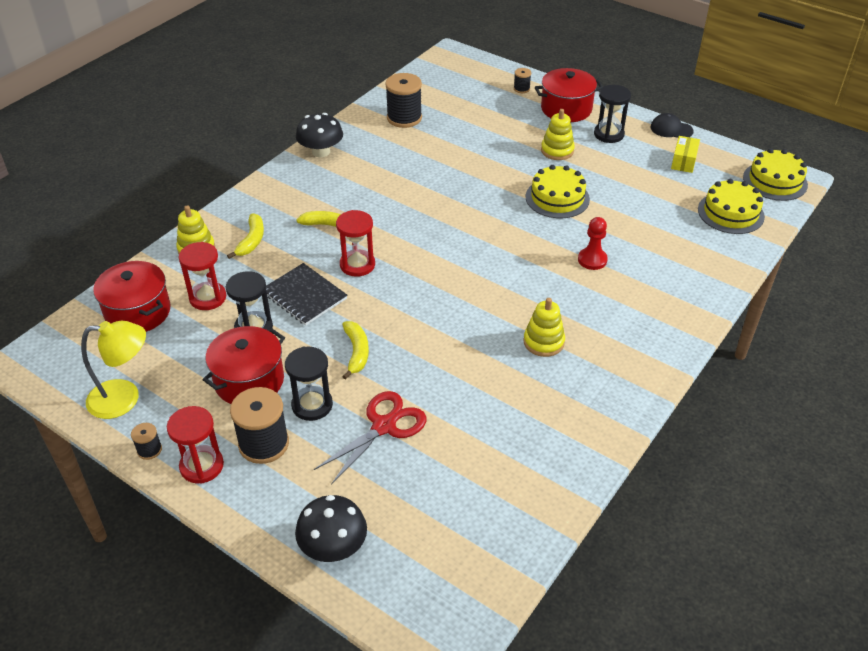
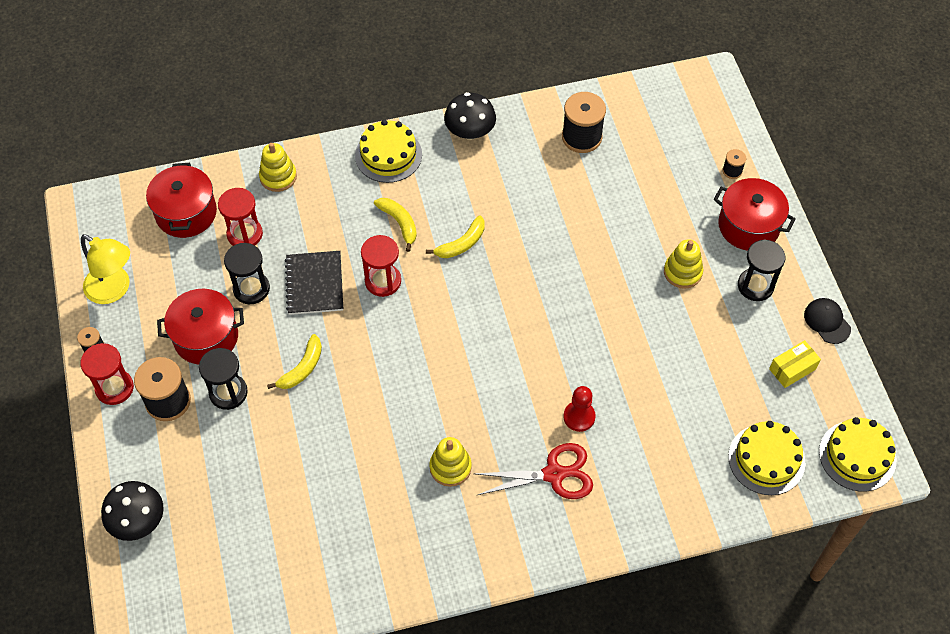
camera: 40 degrees right, 15 degrees up
(251, 241) = (326, 197): yellow banana -> yellow banana (461, 244)
(383, 426) = (259, 450): red scissors -> red scissors (553, 474)
(557, 198) = (622, 327): yellow cake -> yellow cake (388, 155)

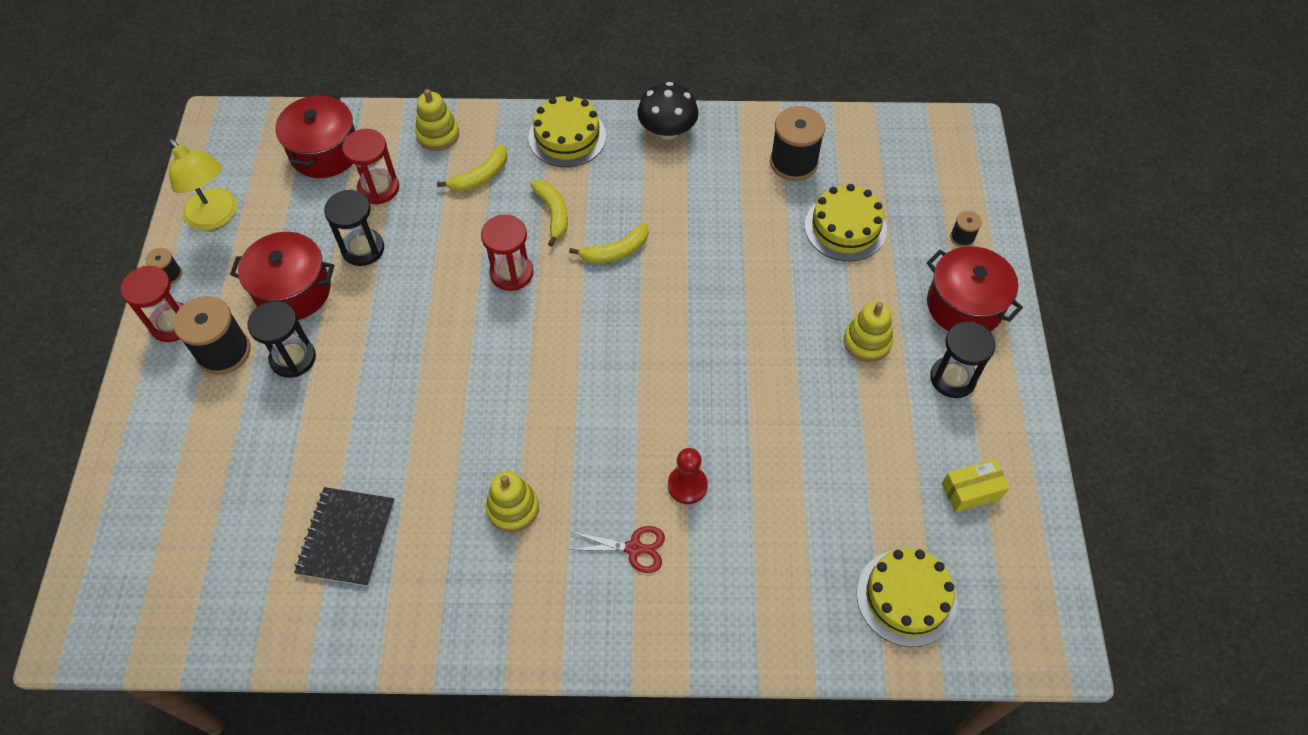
camera: 15 degrees right, 0 degrees up
(138, 521) = (136, 480): black mushroom -> none
(302, 368) = (385, 350): yellow banana -> yellow banana (480, 176)
(314, 284) = (434, 259): black notebook -> black notebook (346, 537)
(553, 474) = (634, 548): red scissors -> red scissors, size x0.65
(827, 321) = (1032, 442): black cap -> none
(857, 456) = (1026, 623): yellow cake -> yellow cake (845, 227)

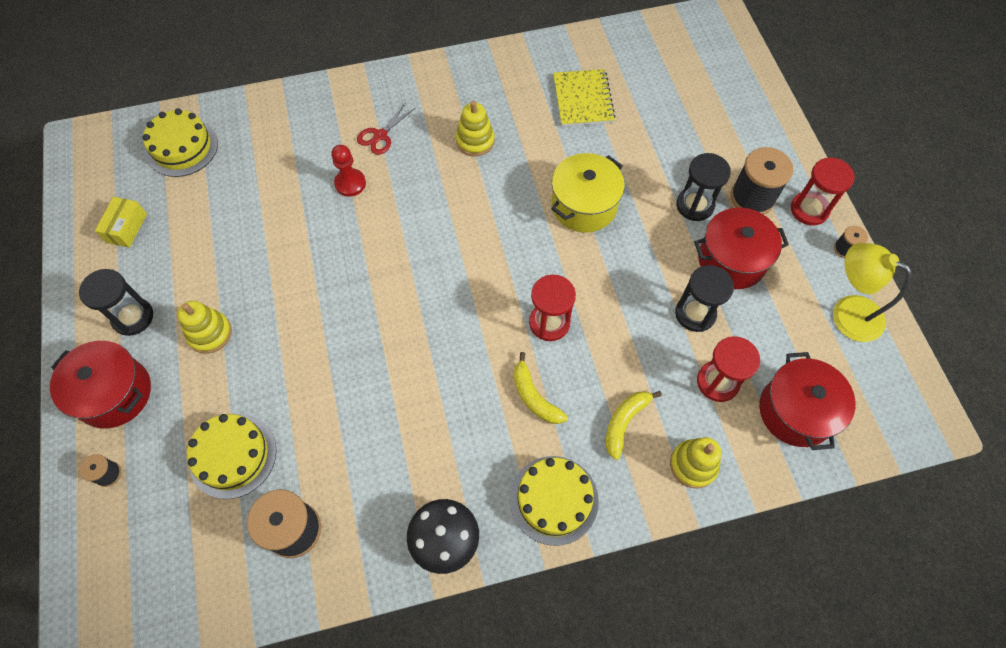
camera: 165 degrees right, 5 degrees up
(346, 537) = (583, 99): black notebook -> yellow notebook
(417, 388) = (584, 205): none -> yellow pot
(615, 251) = (460, 369): yellow banana -> none
(634, 548) = (380, 135): red scissors -> red scissors turned 45 degrees counterclockwise
(971, 491) = (126, 228): yellow box -> yellow box turned 45 degrees counterclockwise

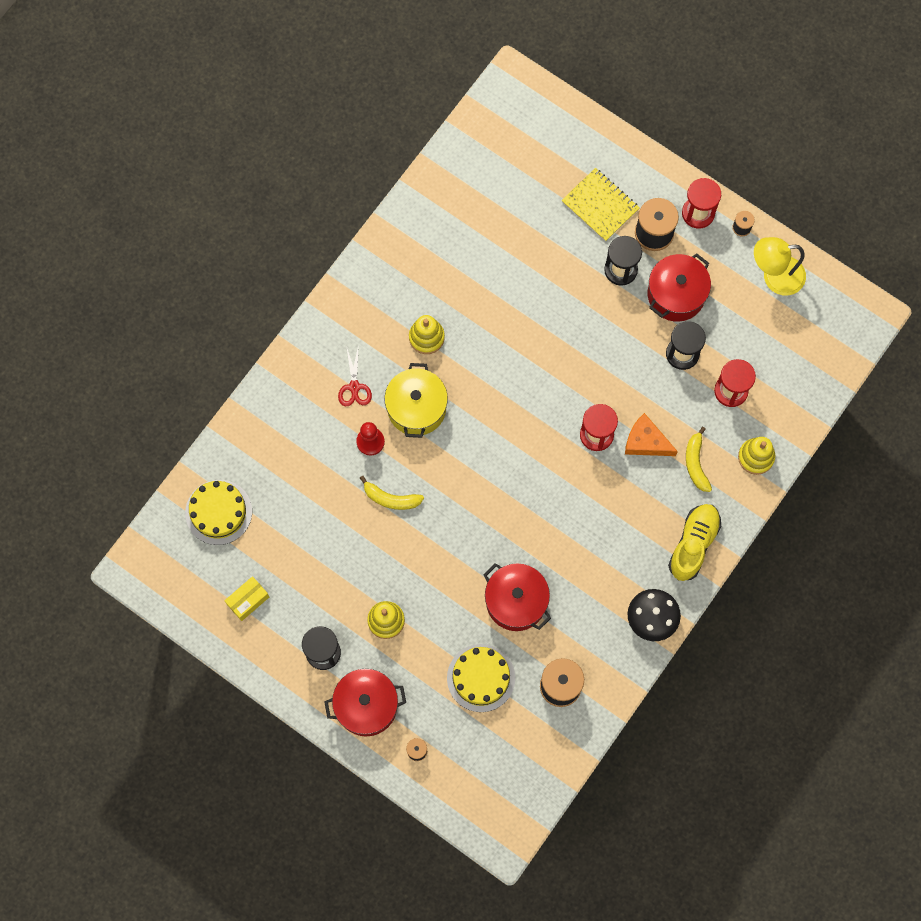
camera: 40 degrees left, 10 degrees up
(126, 228) = (248, 600): yellow box -> yellow box turned 75 degrees clockwise
(534, 396) = (629, 491): yellow banana -> yellow banana (391, 498)
(554, 500) = (693, 544): yellow cake -> yellow shoe
(583, 99) = (473, 240): yellow notebook -> yellow notebook (600, 205)
(584, 205) = (547, 329): yellow pot -> yellow pot (416, 408)
(591, 364) = (646, 442): none -> orange cheese
(796, 411) = (790, 373): red pot -> red pot (516, 601)

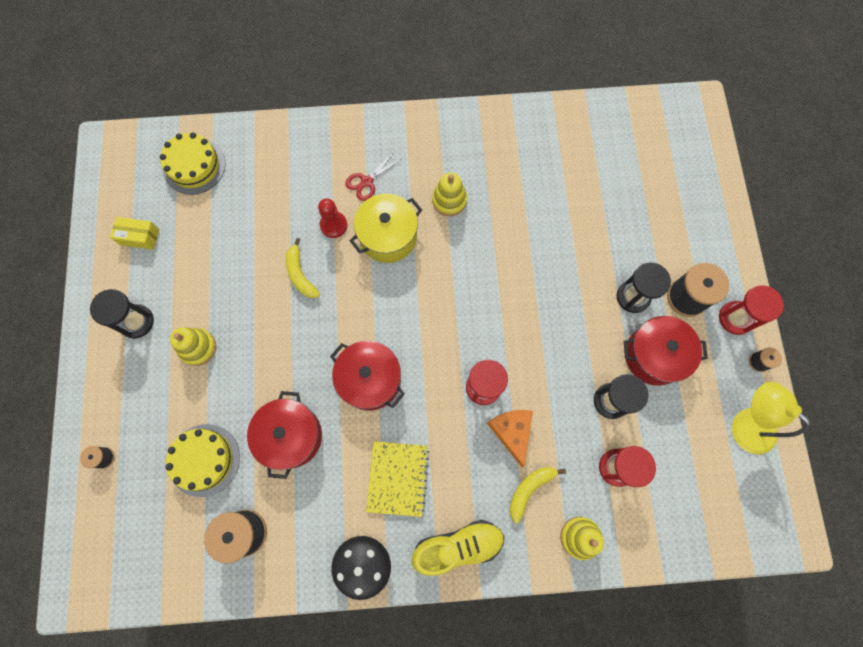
camera: 50 degrees right, 0 degrees up
(366, 706) = (115, 388): red pot -> red pot (370, 380)
(600, 205) = (668, 240): yellow notebook -> yellow notebook (397, 478)

